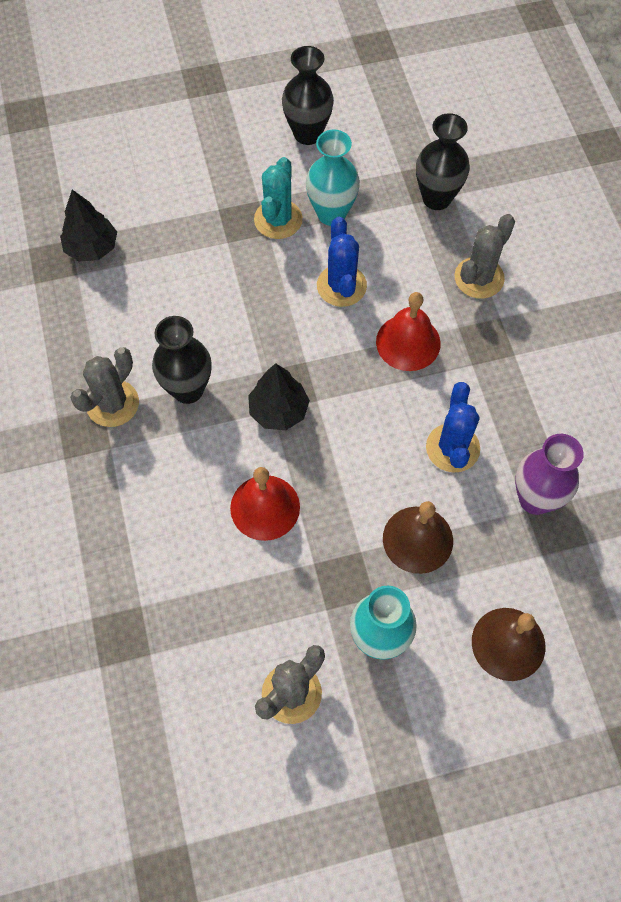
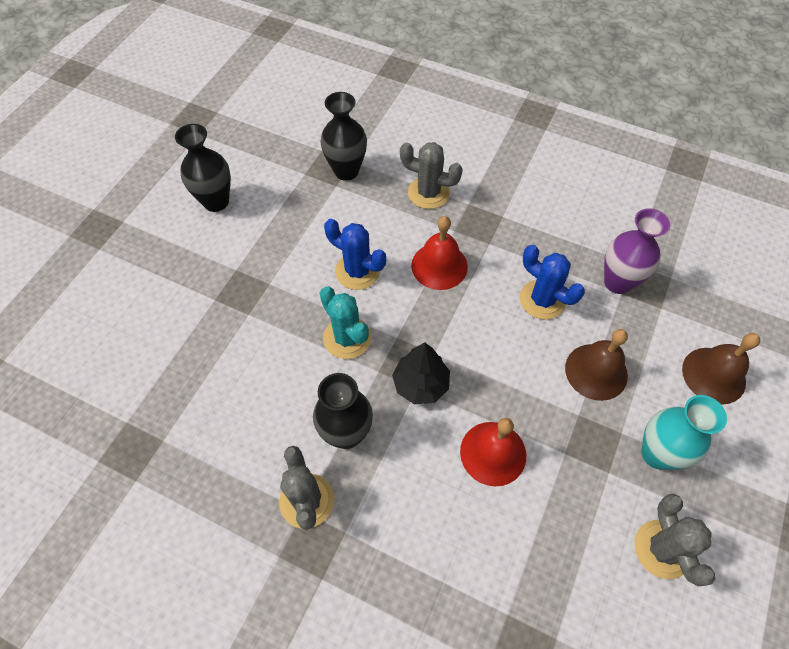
camera: 50 degrees left, 5 degrees down
(92, 248) = (151, 411): black tree -> none
(278, 219) = (264, 269): turquoise cactus -> turquoise cactus (347, 338)
(331, 214) = (295, 235): turquoise vase -> none
(479, 278) = (428, 193): grey cactus -> grey cactus turned 60 degrees counterclockwise

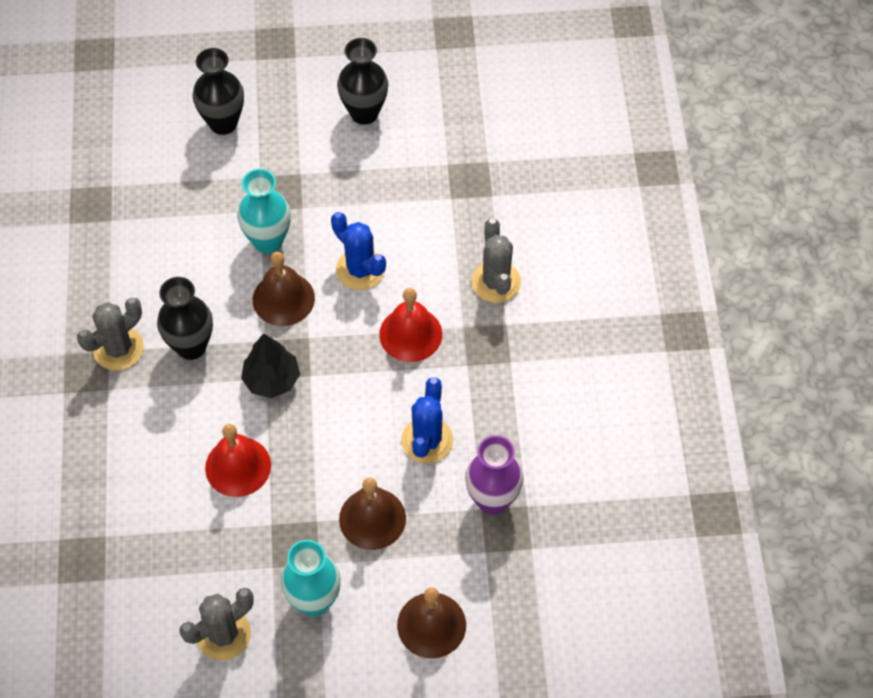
camera: 60 degrees right, 0 degrees up
(283, 323) = (268, 241): none -> turquoise vase
(346, 171) = (475, 197): black vase -> black vase (223, 123)
(347, 338) = (283, 299): turquoise cactus -> brown bell
(357, 271) = (360, 269): blue cactus -> blue cactus turned 45 degrees counterclockwise

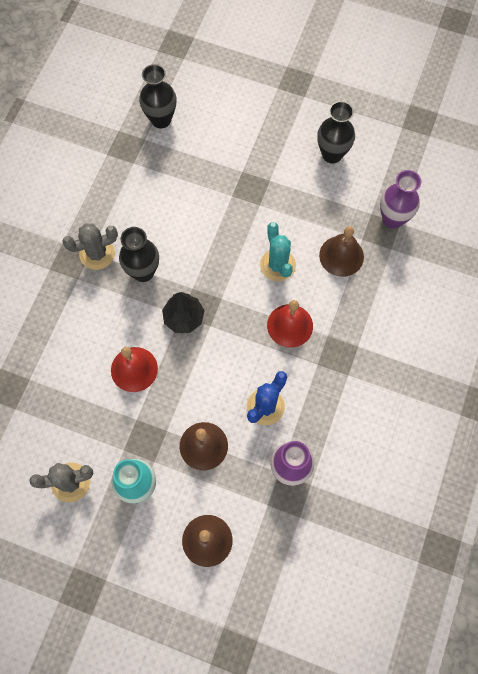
camera: 25 degrees right, 10 degrees up
(223, 123) = (236, 124): black vase -> black vase (161, 120)
(268, 241) = (226, 219): turquoise vase -> none
(283, 299) = (218, 264): brown bell -> brown bell (341, 256)
(360, 269) = (277, 265): blue cactus -> turquoise cactus
(477, 160) = (393, 219): none -> purple vase
(496, 282) = (365, 313): grey cactus -> none

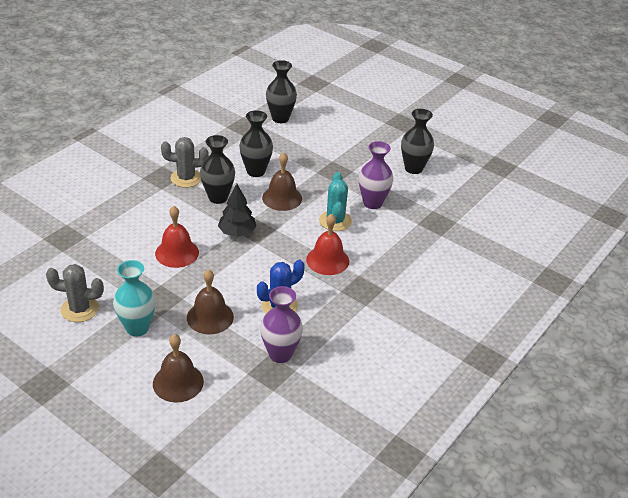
camera: 15 degrees right, 30 degrees down
(167, 217) = (256, 171): none -> black vase
(341, 256) = (394, 229): brown bell -> brown bell (282, 198)
(393, 219) = (450, 218): purple vase -> purple vase (372, 203)

